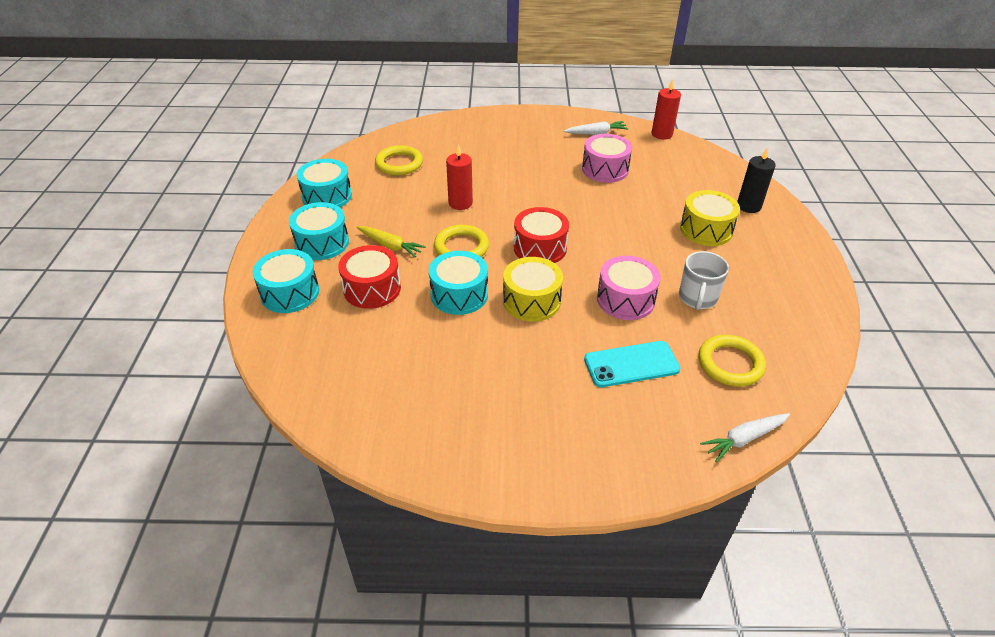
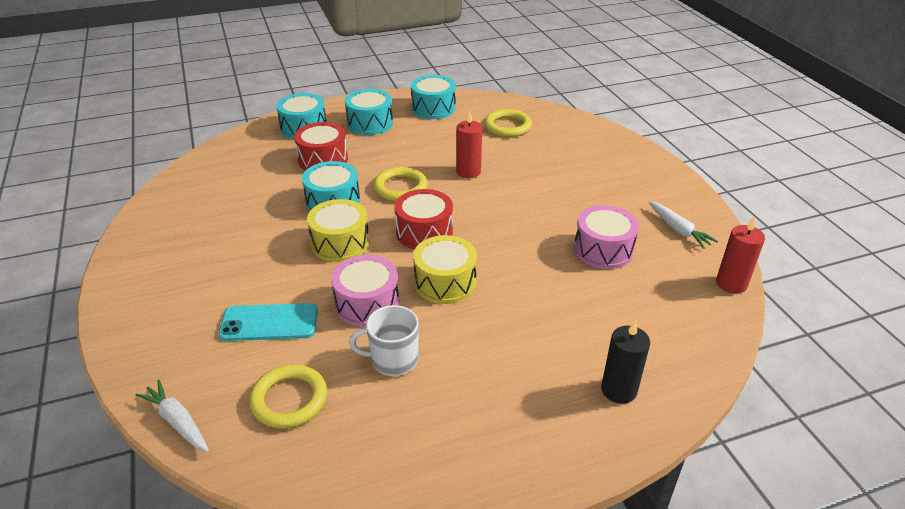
camera: 70 degrees right, 5 degrees down
(390, 245) = (383, 153): yellow carrot -> none
(631, 364) = (269, 323): turquoise phone -> turquoise phone turned 60 degrees counterclockwise
(706, 230) = (534, 352): yellow drum -> yellow drum (445, 282)

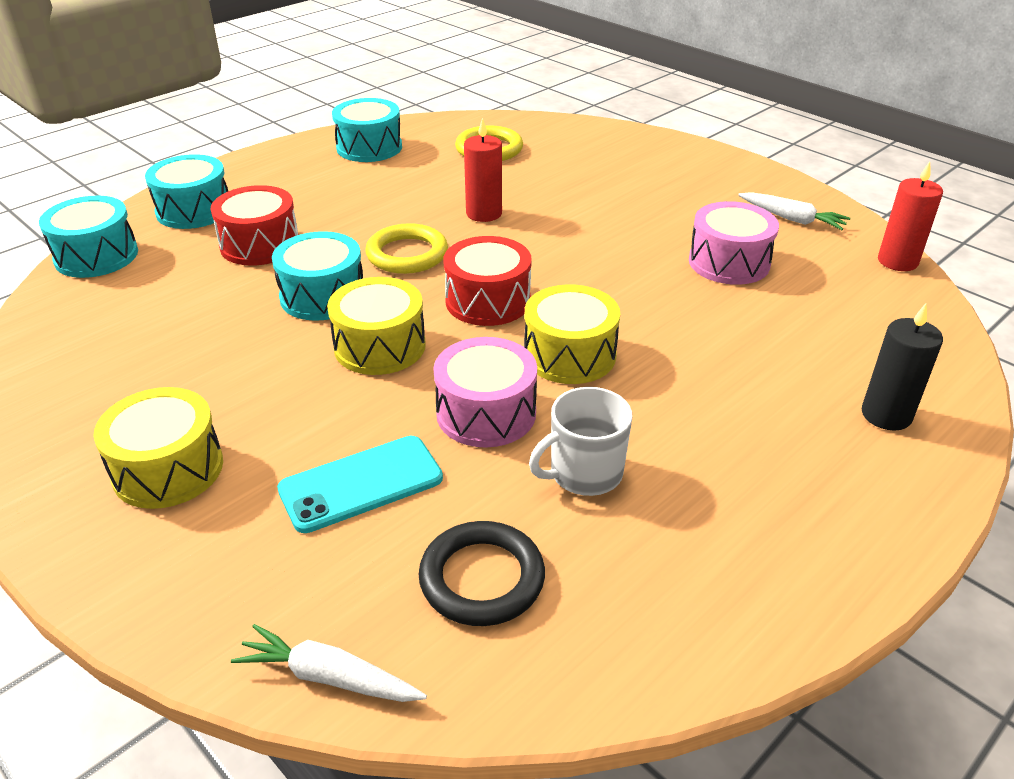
camera: 25 degrees left, 0 degrees up
(184, 281) = (168, 469): none -> yellow drum
(289, 399) = (482, 578): yellow ring -> black ring
(370, 123) = (292, 184): turquoise drum -> turquoise drum (96, 256)

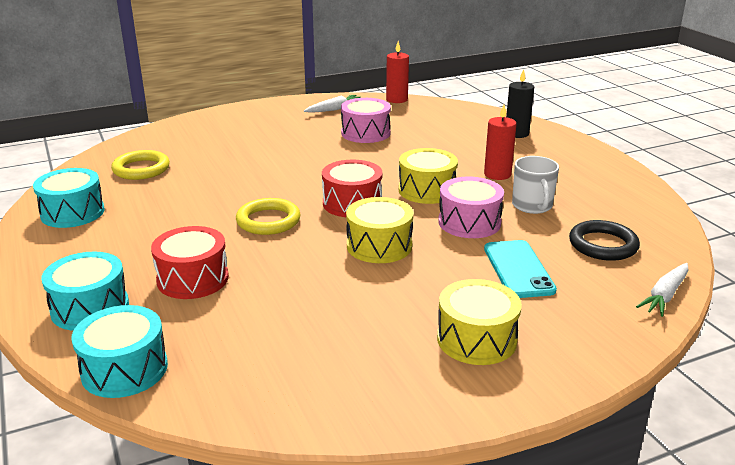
camera: 70 degrees left, 10 degrees down
(322, 296) = (298, 259): turquoise drum -> none
(484, 213) = (238, 186): red candle -> red candle (497, 174)

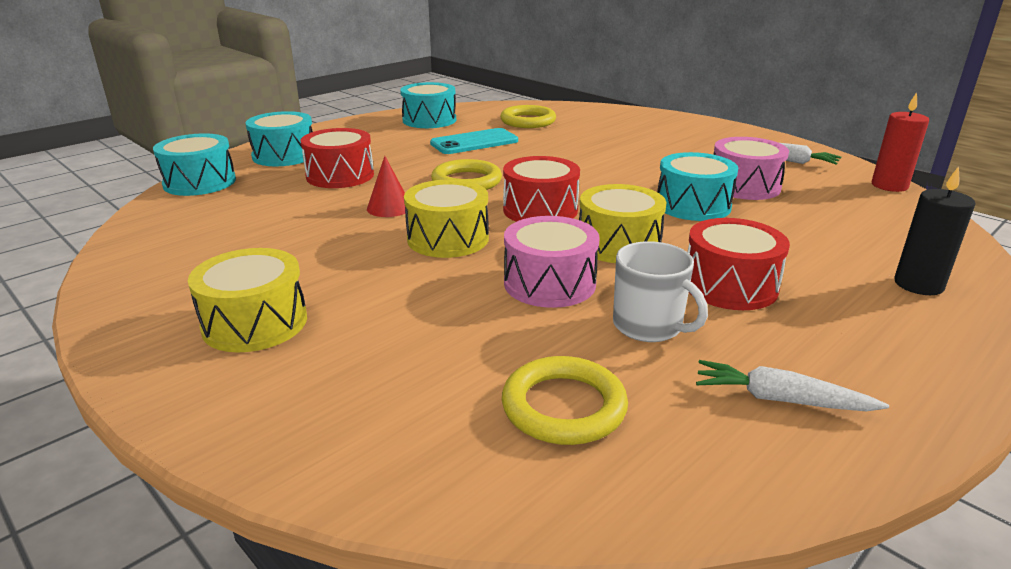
camera: 70 degrees right, 0 degrees up
(298, 262) = (389, 208): none -> red cone
(384, 155) = (693, 205): none -> turquoise drum
(497, 174) = (729, 286): red candle -> red drum
(518, 269) = (438, 334): turquoise phone -> turquoise phone (474, 142)
(532, 206) = (649, 326): white mug -> white mug turned 105 degrees counterclockwise
(603, 245) = (564, 406): black ring -> yellow ring
(665, 295) = (416, 490): white carrot -> white carrot (780, 400)

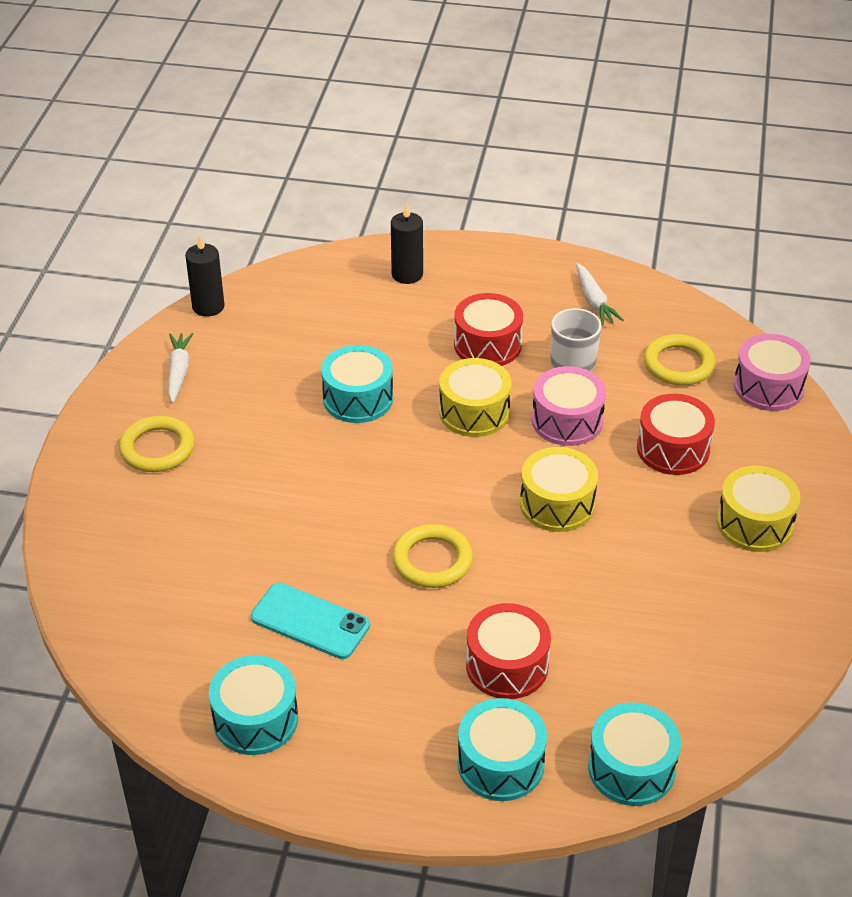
camera: 125 degrees left, 15 degrees up
(389, 208) = (539, 575): red cone -> none
(528, 121) = (184, 618): yellow ring -> yellow ring (157, 448)
(540, 210) = (451, 480): red drum -> red drum (673, 449)
(744, 186) = (282, 382): pink drum -> pink drum (768, 387)
(889, 185) = (208, 306): red candle -> black candle

